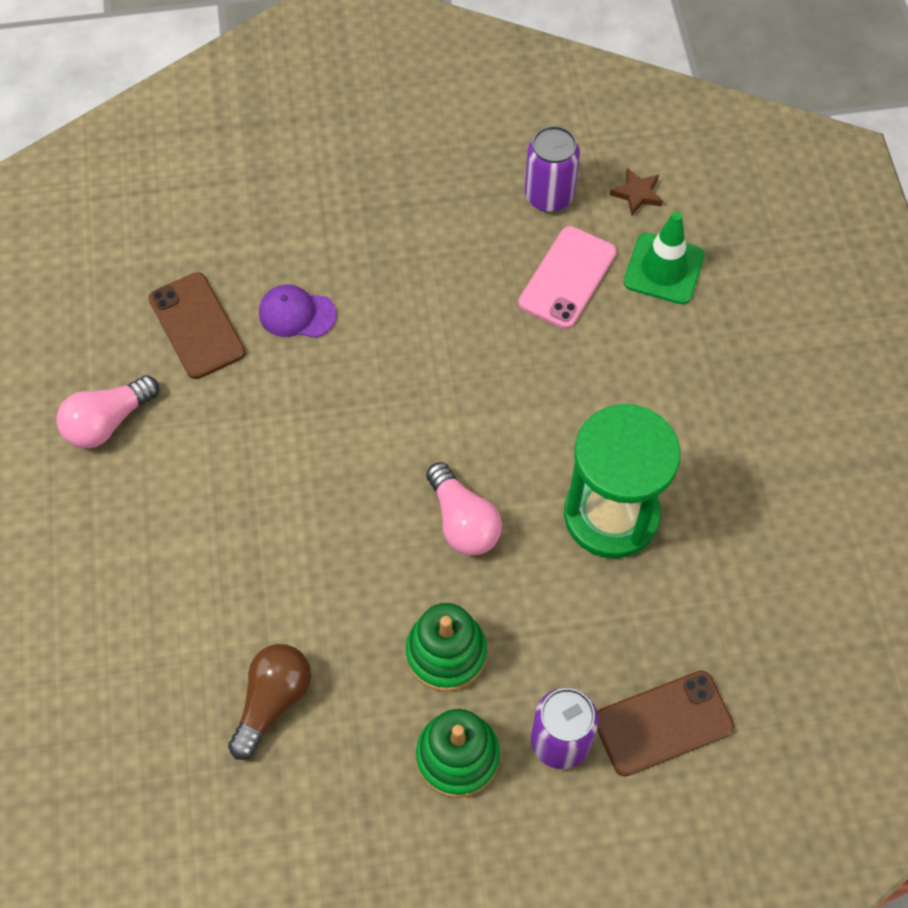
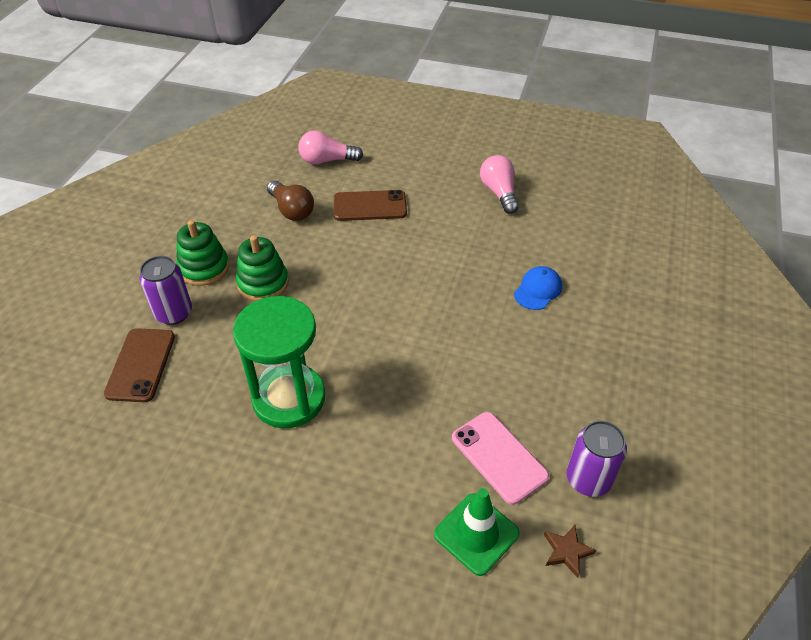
camera: 115 degrees right, 15 degrees down
(197, 326) = (550, 243): brown phone -> brown phone (370, 206)
(297, 314) = (538, 290): purple cap -> blue cap
(463, 521) = (338, 319): pink light bulb -> pink light bulb (327, 160)

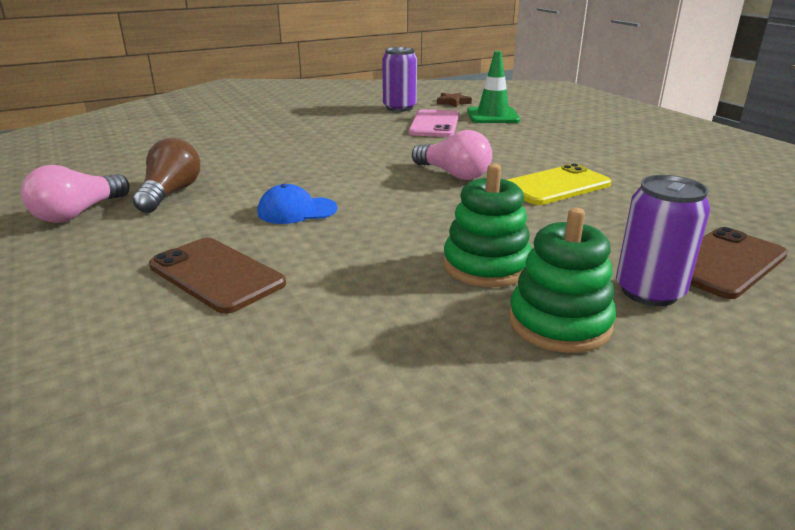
camera: 135 degrees left, 20 degrees down
(289, 398) = (556, 186): green hourglass -> yellow phone
(291, 210) = (319, 331): brown light bulb -> brown light bulb (170, 193)
(327, 160) = (112, 384): pink light bulb -> pink light bulb (453, 174)
(538, 290) = (244, 155): blue cap -> blue cap (297, 211)

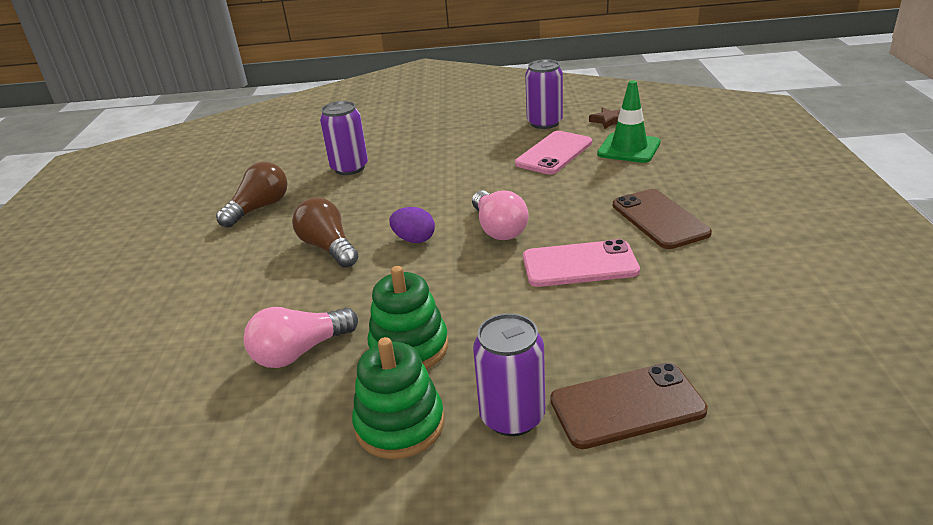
camera: 30 degrees right, 5 degrees up
(78, 213) = (186, 218): pink light bulb -> pink light bulb (300, 352)
(216, 275) = (217, 303): brown phone -> brown phone (659, 219)
(242, 153) = (349, 168): none -> purple can
(297, 211) = (328, 248): blue cap -> brown light bulb
(382, 192) = (414, 239): none -> purple egg
(556, 186) = (579, 264): yellow phone -> pink phone

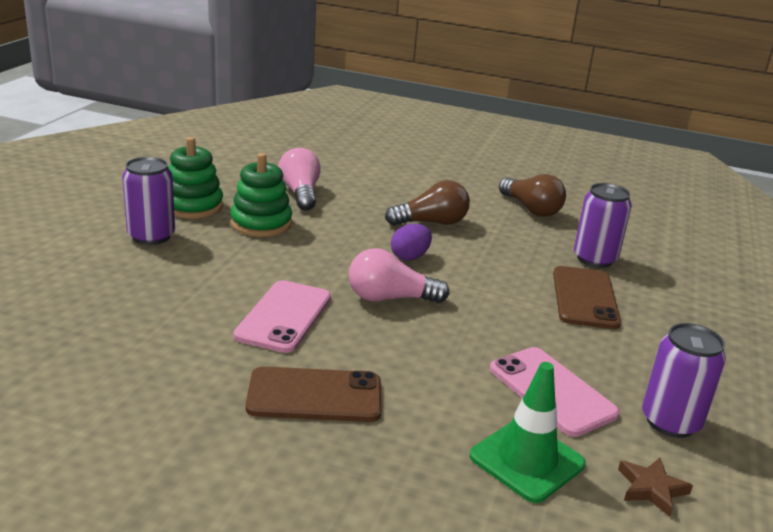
camera: 105 degrees right, 5 degrees down
(627, 405) = (104, 273): brown phone -> brown phone (585, 298)

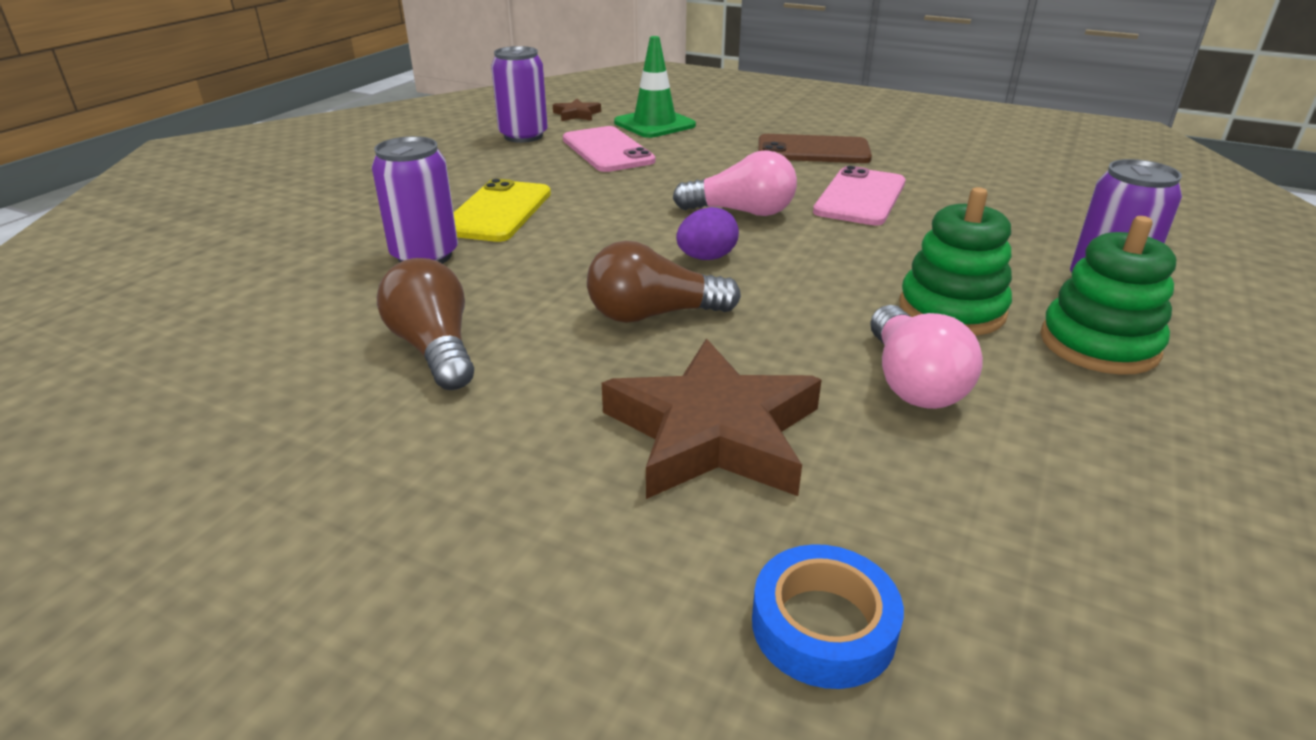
camera: 170 degrees left, 5 degrees up
(352, 144) = (823, 626): none -> blue tape
(390, 180) = (713, 432): none -> brown star
(585, 298) = (498, 212): brown phone -> yellow phone

